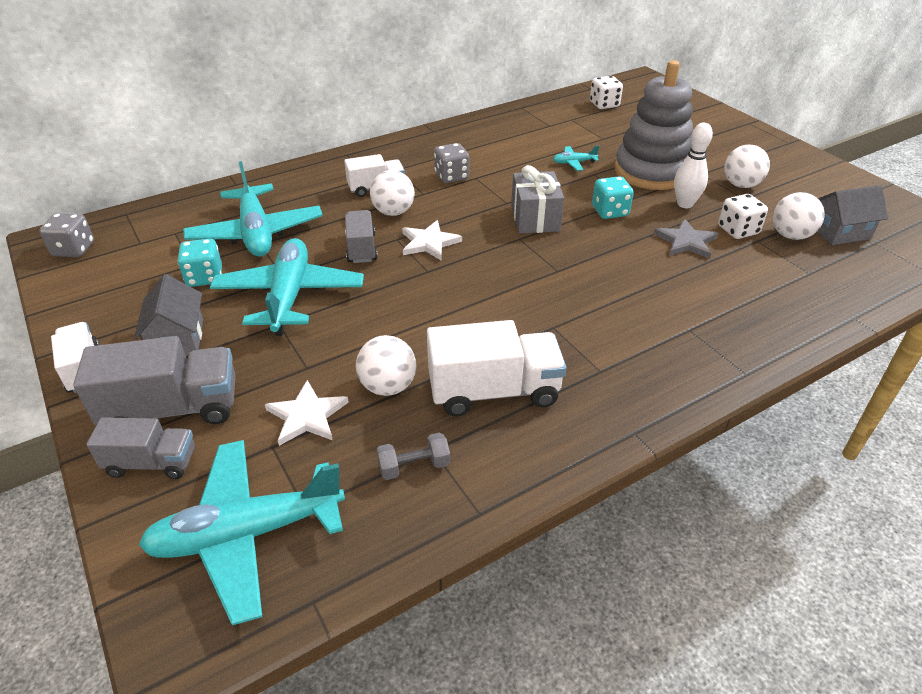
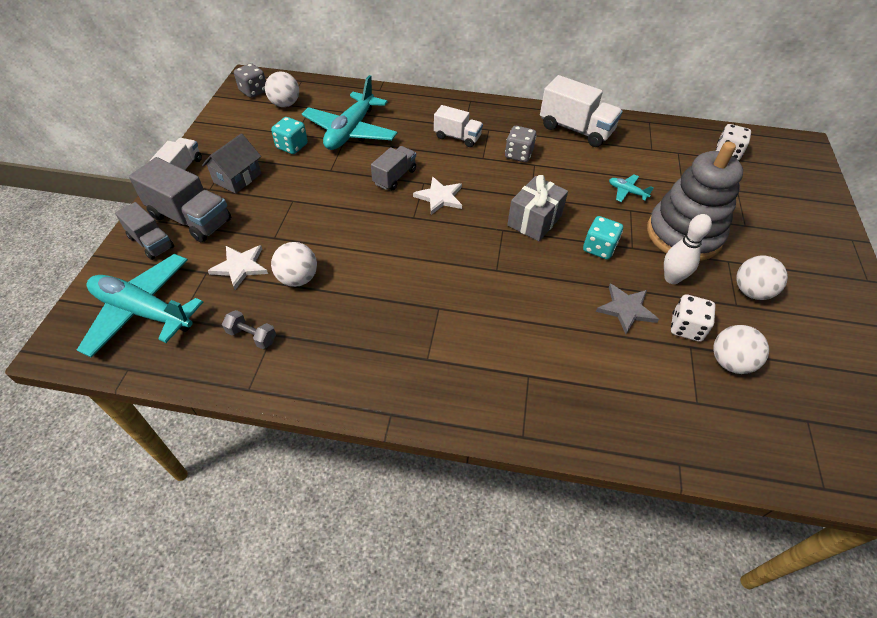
camera: 40 degrees right, 10 degrees up
(289, 295) = (319, 185): turquoise plane -> none
(393, 212) = (446, 161): white ball -> white ball (285, 104)
(494, 391) = (347, 324): white truck -> white truck (576, 129)
(840, 232) = (785, 389): grey house -> none

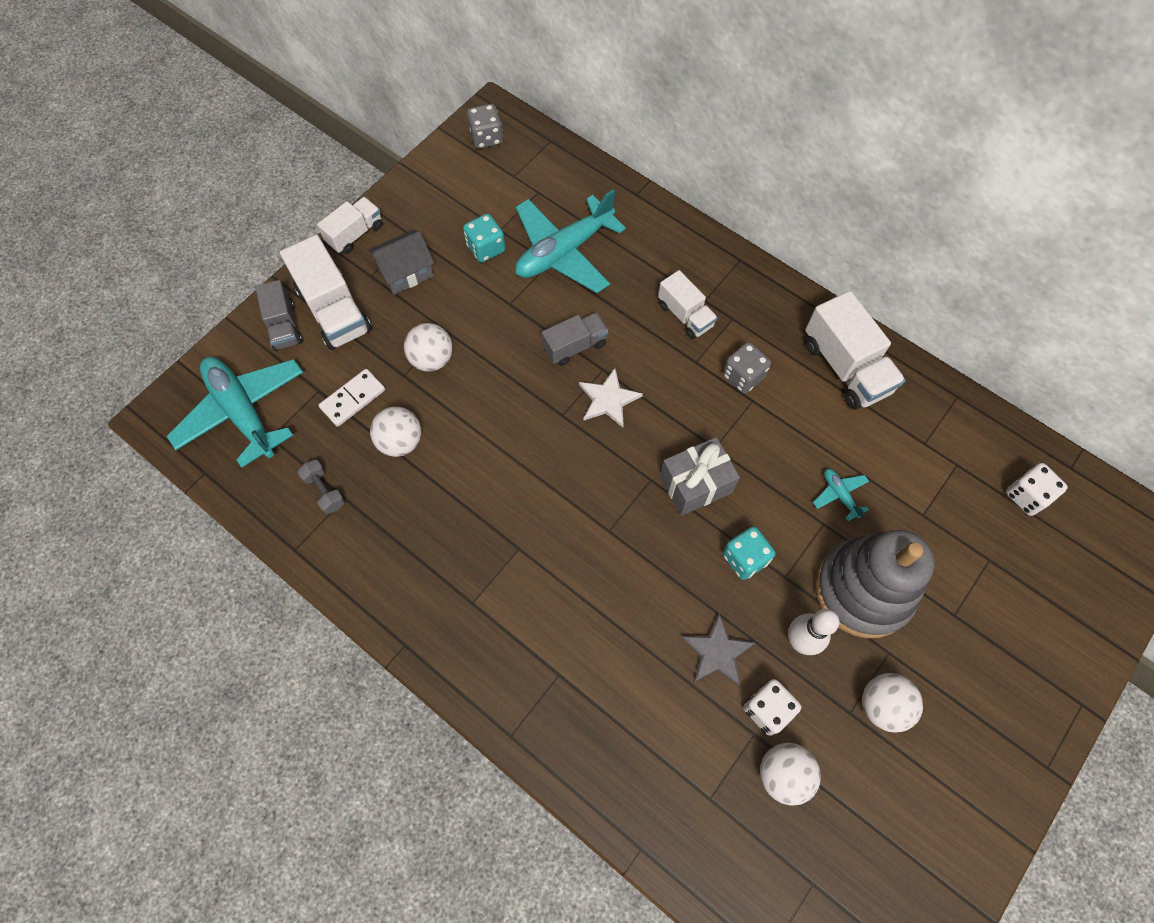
camera: 30 degrees right, 15 degrees up
(190, 218) = (334, 310): grey truck -> white truck
(240, 267) = (353, 399): white star -> white domino
(285, 104) = (512, 175): white ball -> white ball (432, 359)

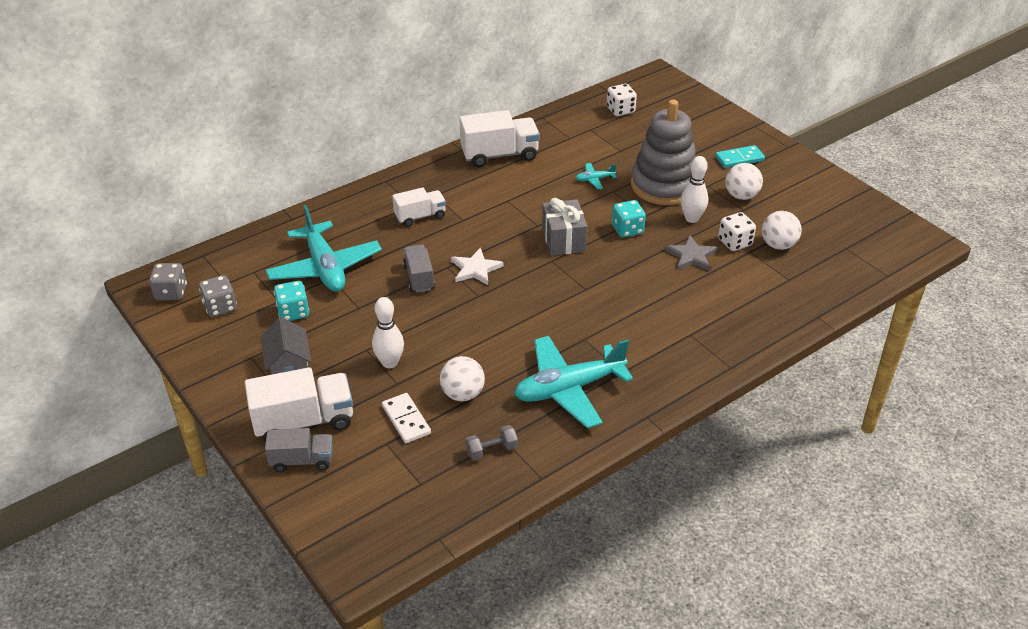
camera: 75 degrees left, 25 degrees down
(242, 412) = (384, 502): turquoise plane -> turquoise plane (568, 389)
(355, 234) = (224, 396): white truck -> none
(432, 359) = (390, 363): white ball -> white bowling pin
(743, 376) = (486, 200): grey dice -> grey dice (220, 307)
(978, 691) = (739, 158): none -> turquoise domino

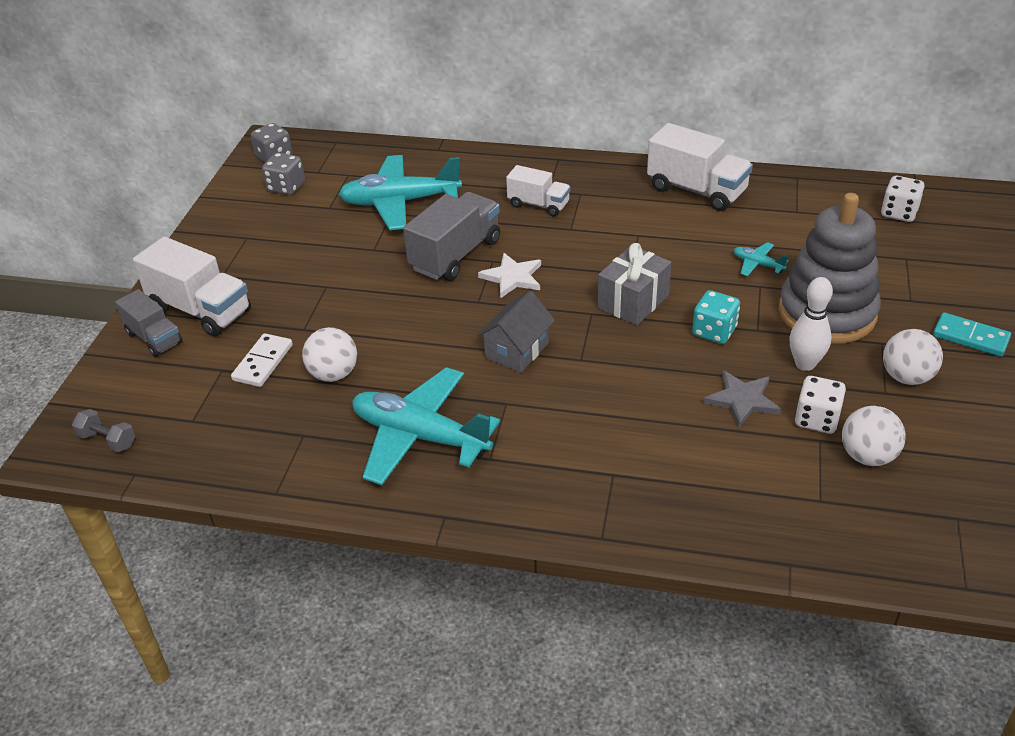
camera: 50 degrees right, 0 degrees up
(289, 367) = (257, 262): grey house -> grey house (517, 350)
(293, 312) = (324, 222): turquoise dice -> none
(325, 268) = (400, 202): turquoise plane -> turquoise plane turned 60 degrees clockwise
(390, 363) = (324, 309): white bowling pin -> none
(419, 278) = (455, 255): grey truck -> grey truck, size x1.63
(491, 450) = (279, 437): grey dumbbell -> grey dumbbell (107, 440)

